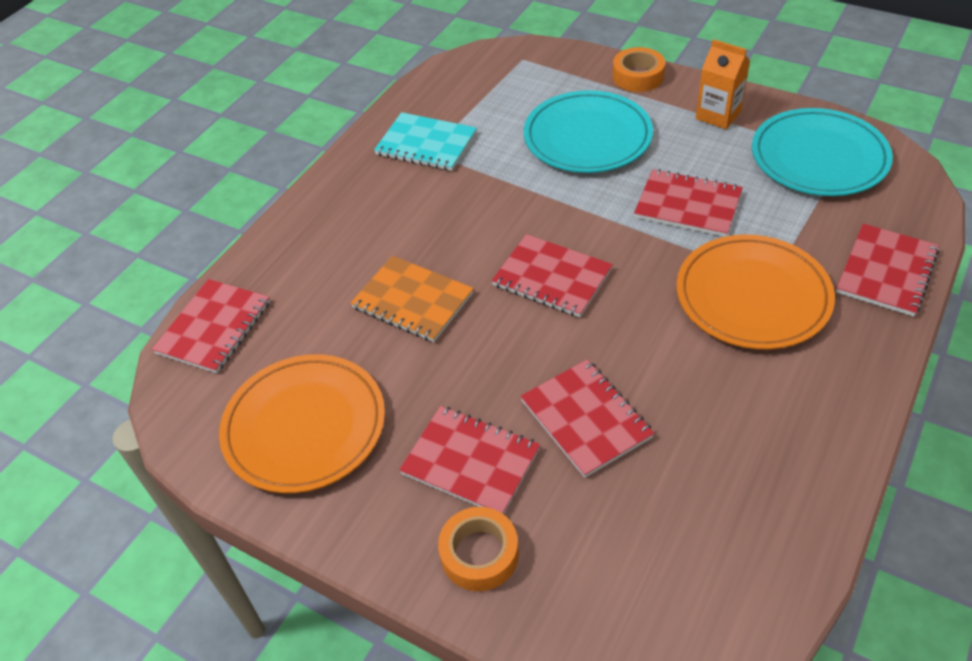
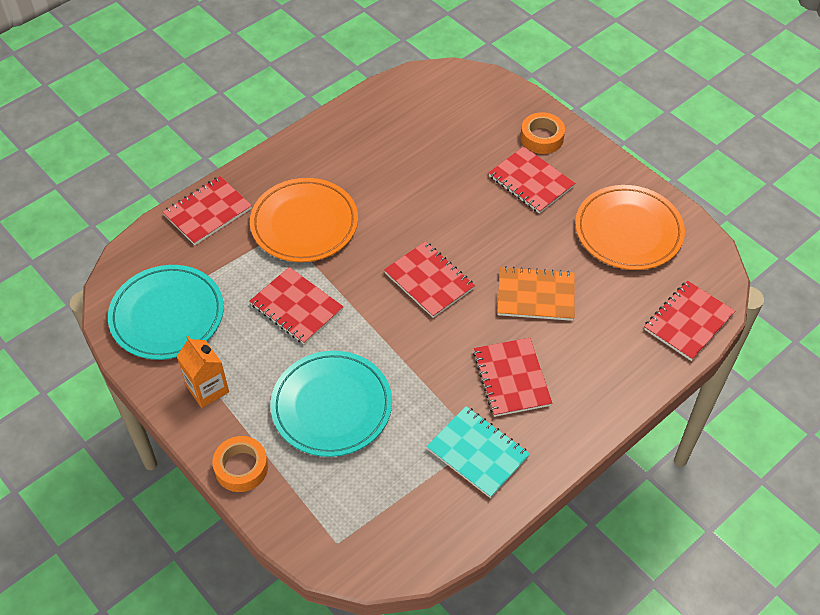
camera: 165 degrees left, 5 degrees up
(413, 300) = (535, 295): orange notebook -> orange notebook turned 45 degrees counterclockwise
(585, 419) = (454, 184): red notebook -> red notebook (511, 378)

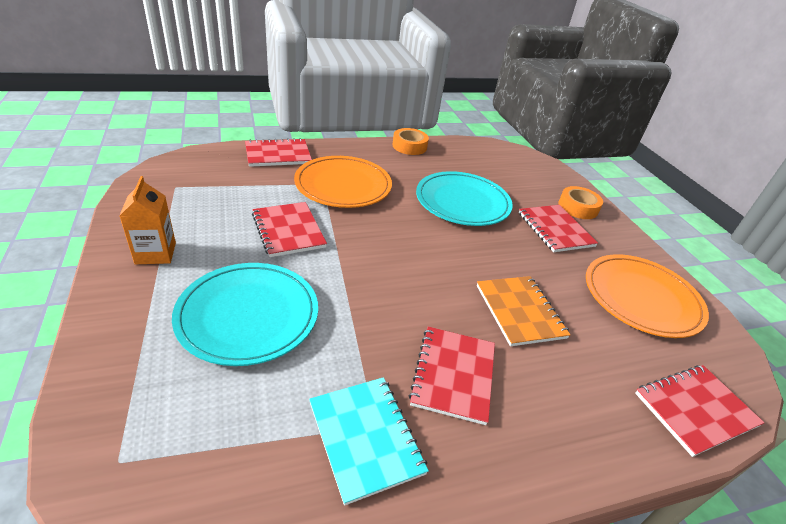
camera: 20 degrees right, 15 degrees down
(167, 315) = (183, 195): turquoise plate -> turquoise plate (462, 202)
(241, 467) = (110, 328): orange tape -> orange tape (409, 146)
(429, 281) = (419, 259): red notebook -> none
(535, 295) = (519, 311): orange notebook -> orange notebook turned 45 degrees clockwise

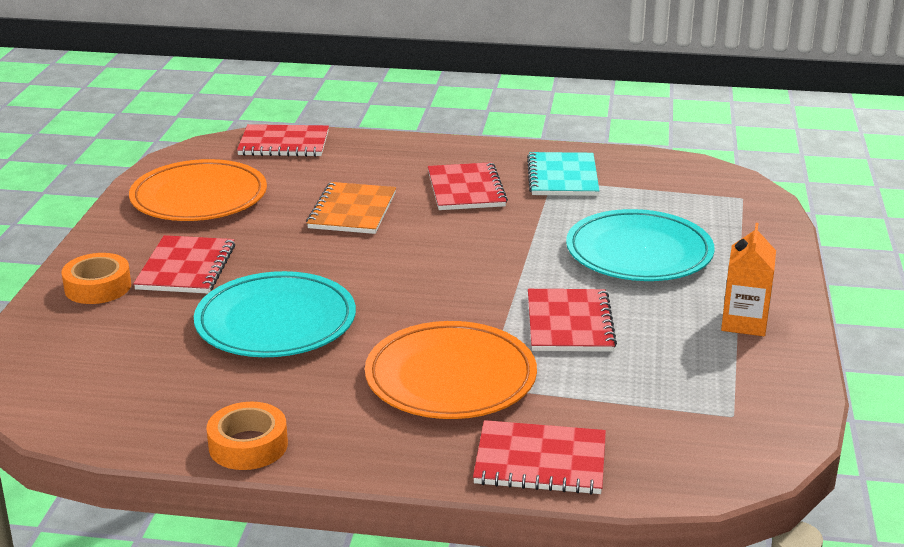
camera: 150 degrees left, 10 degrees down
(453, 375) = (466, 189): red notebook -> red notebook turned 45 degrees counterclockwise

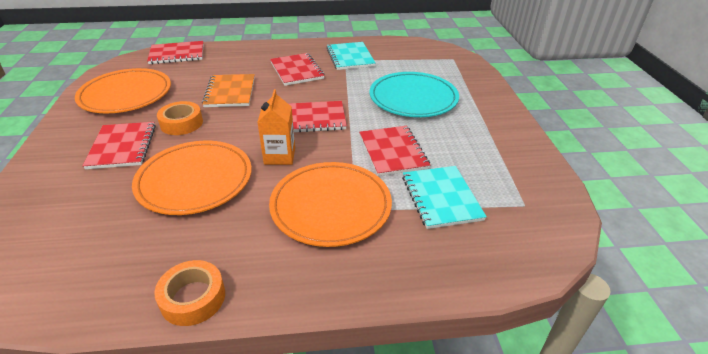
camera: 15 degrees left, 10 degrees up
(98, 287) = (56, 171): orange tape -> orange tape (181, 123)
(276, 322) = (195, 180): turquoise plate -> orange plate
(540, 461) = (419, 268): red notebook -> red notebook (312, 118)
(613, 389) = (441, 198): none -> turquoise notebook
(744, 323) = (495, 136): orange carton -> orange carton (279, 156)

